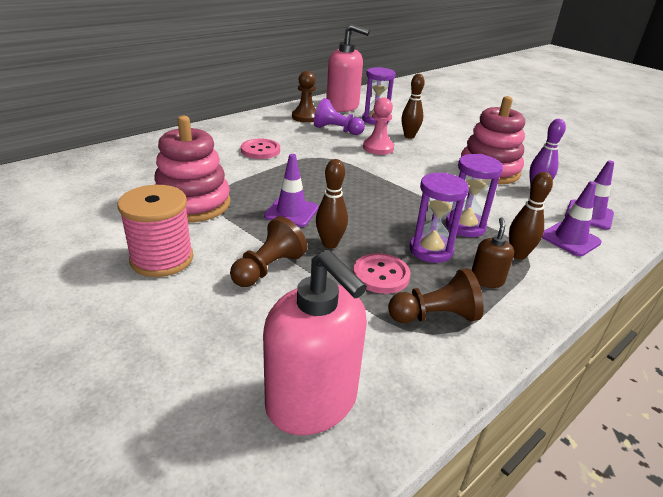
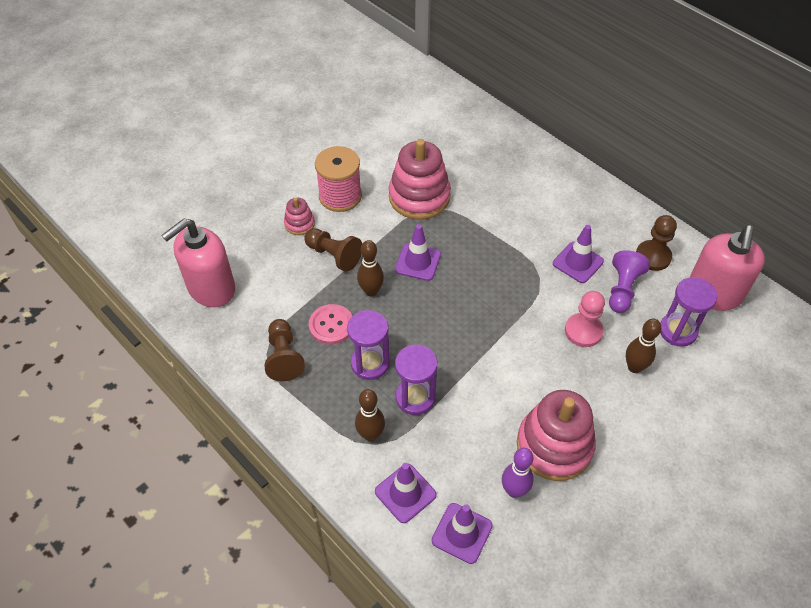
camera: 90 degrees right, 20 degrees up
(199, 297) = (299, 224): none -> pink stacking toy
(260, 150) = (539, 226): pink button -> none
(306, 141) = (578, 262): none -> purple traffic cone
(486, 280) = (330, 400): brown soap dispenser -> none

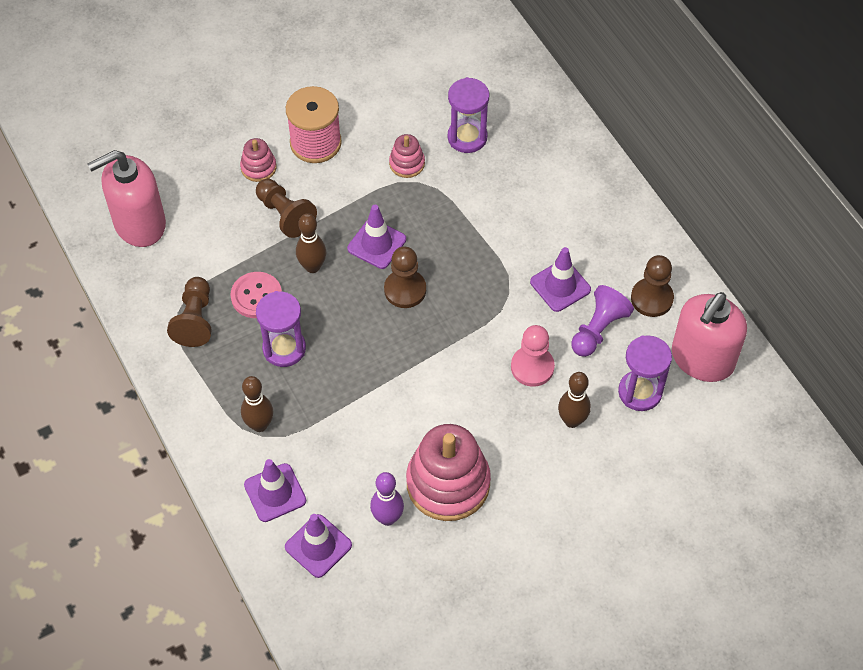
camera: 15 degrees right, 5 degrees up
(415, 397) = (319, 397): purple hourglass -> purple hourglass (467, 137)
(419, 197) = (407, 163): pink stacking toy -> pink stacking toy, size x0.48
(454, 293) = (405, 290): none -> brown pawn

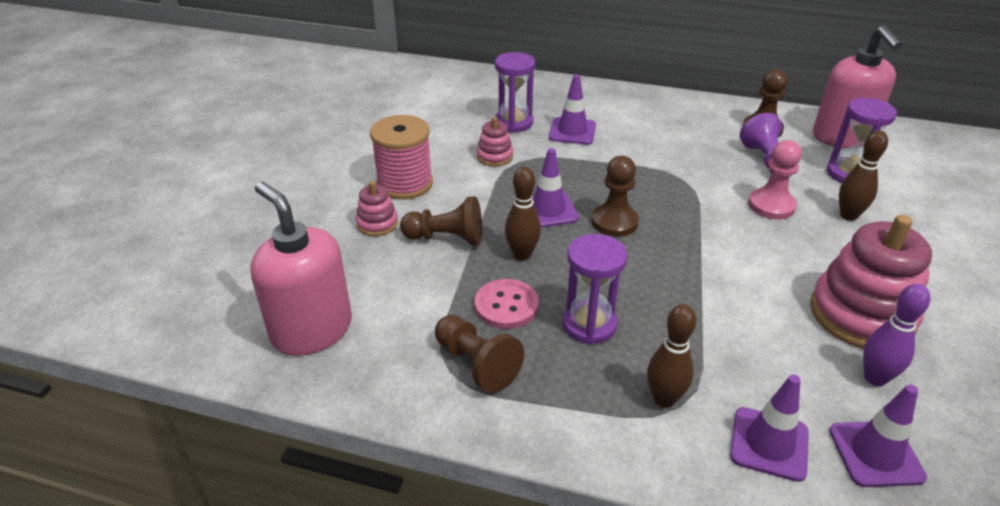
camera: 45 degrees left, 20 degrees down
(139, 224) = (312, 330): pink soap dispenser -> pink soap dispenser turned 120 degrees clockwise
(560, 286) = (704, 155): purple traffic cone -> purple traffic cone (572, 131)

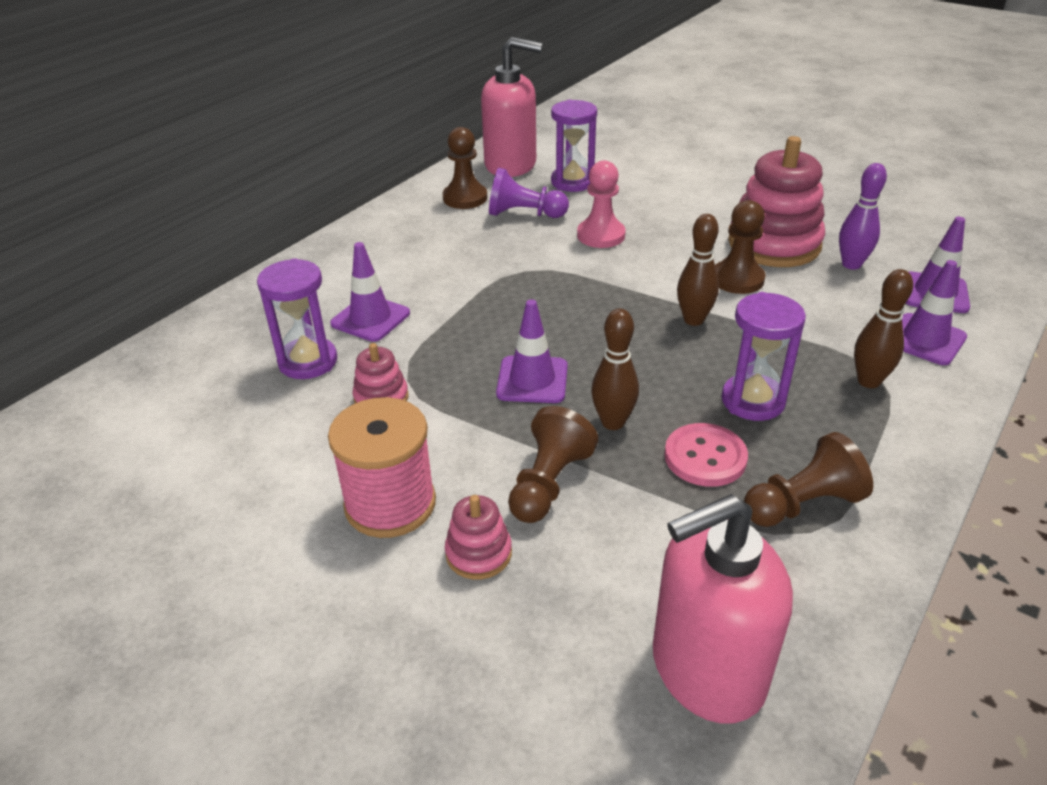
camera: 70 degrees left, 0 degrees up
(614, 222) = (581, 337): brown pawn -> brown pawn (737, 279)
(848, 216) = (636, 204): brown bowling pin -> brown bowling pin (693, 320)

